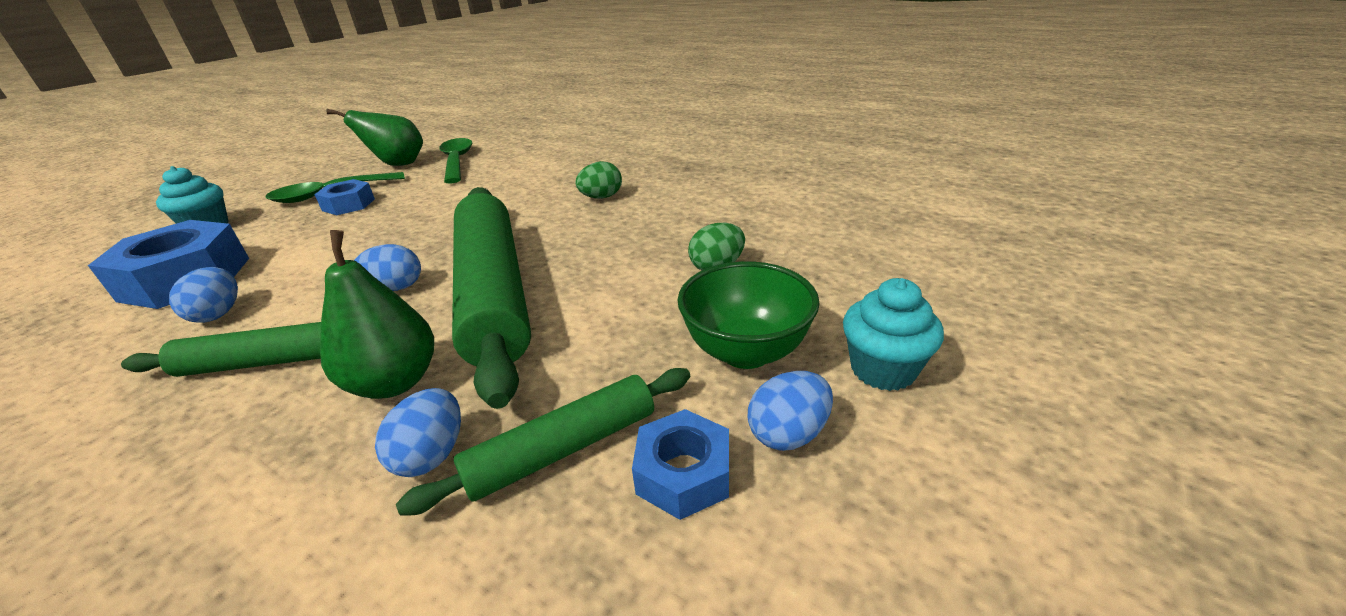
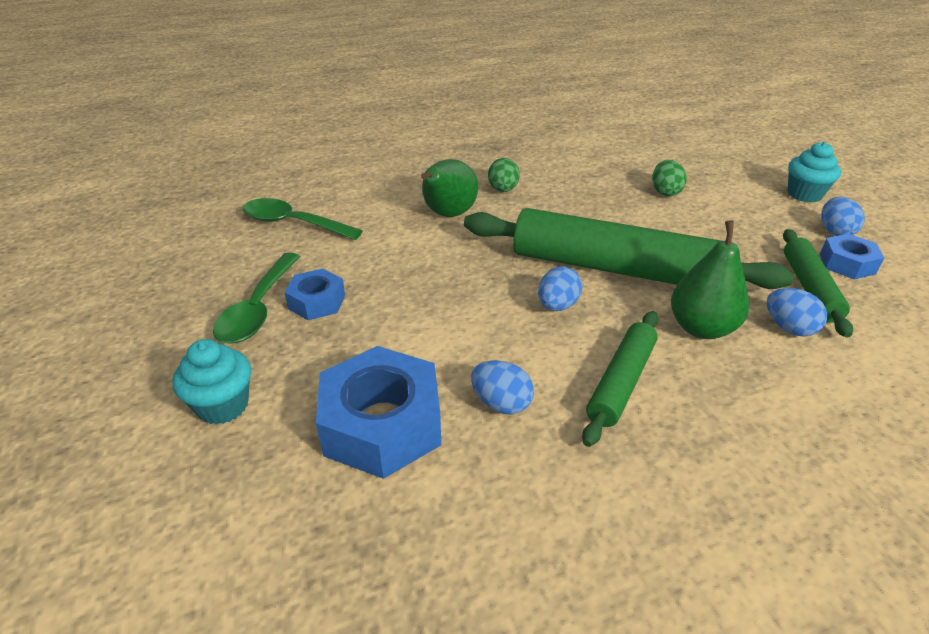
camera: 55 degrees left, 5 degrees up
(398, 164) = (235, 255): green pear -> green pear (448, 215)
(745, 351) = (763, 217): green bowl -> none

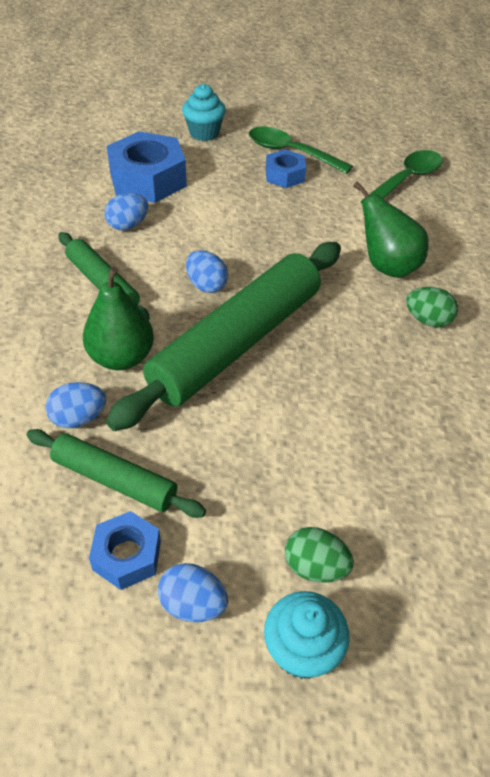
camera: 110 degrees right, 10 degrees up
(665, 192) = (372, 469): green egg -> green egg (315, 567)

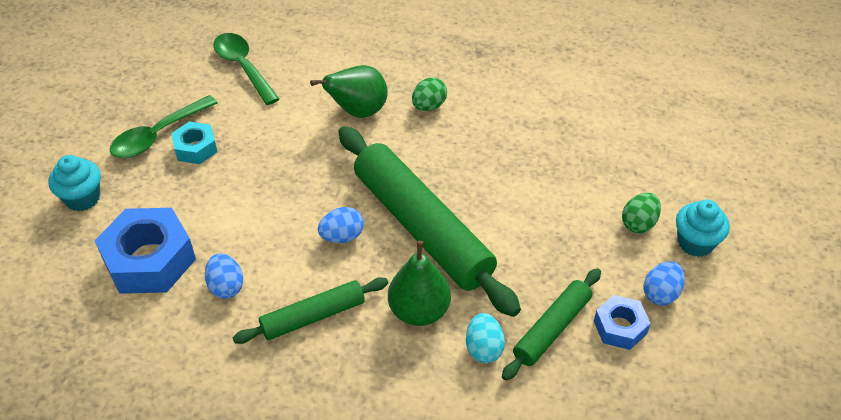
camera: 75 degrees left, 0 degrees up
(79, 418) = (483, 348): blue egg -> turquoise egg
(285, 175) = (196, 148): blue nut -> turquoise nut

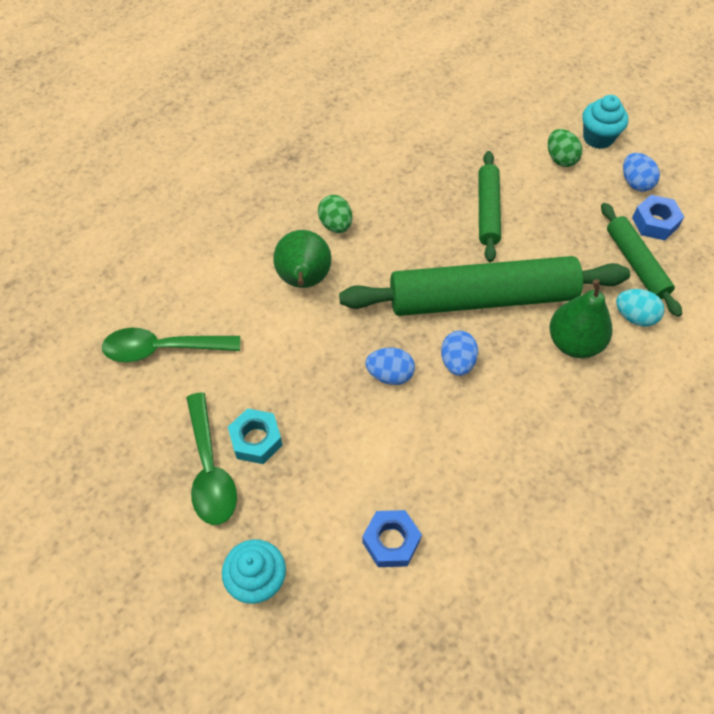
camera: 60 degrees left, 10 degrees up
(149, 260) = (391, 541): blue nut -> blue nut, size x0.55
(226, 286) = (465, 483): blue egg -> blue egg (390, 375)
(313, 316) = (539, 424): green rolling pin -> green rolling pin (487, 211)

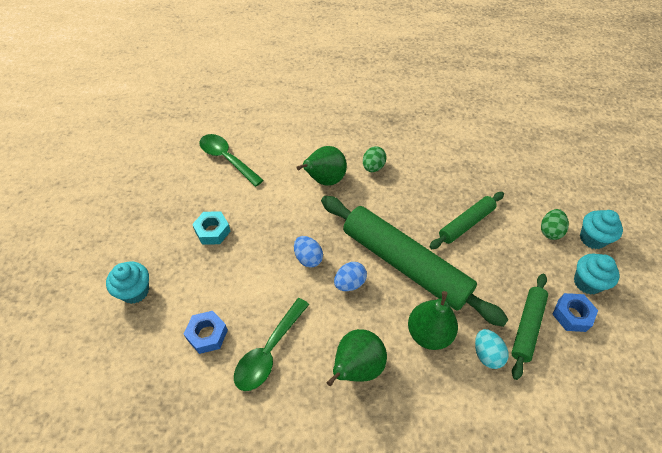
camera: 45 degrees right, 5 degrees down
(210, 469) = (179, 226): green spoon -> green spoon (269, 351)
(555, 431) = (356, 367): none -> green pear
(635, 183) = (587, 282): blue egg -> turquoise cupcake

